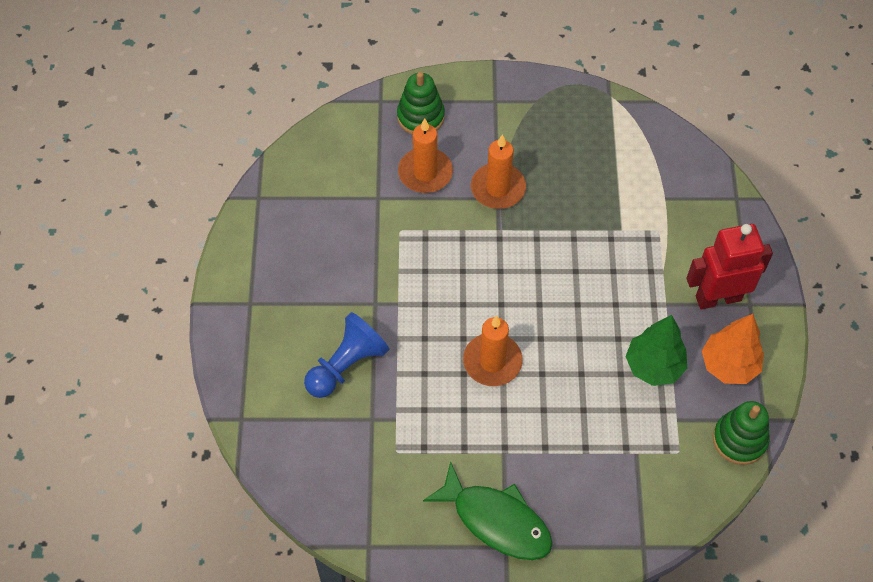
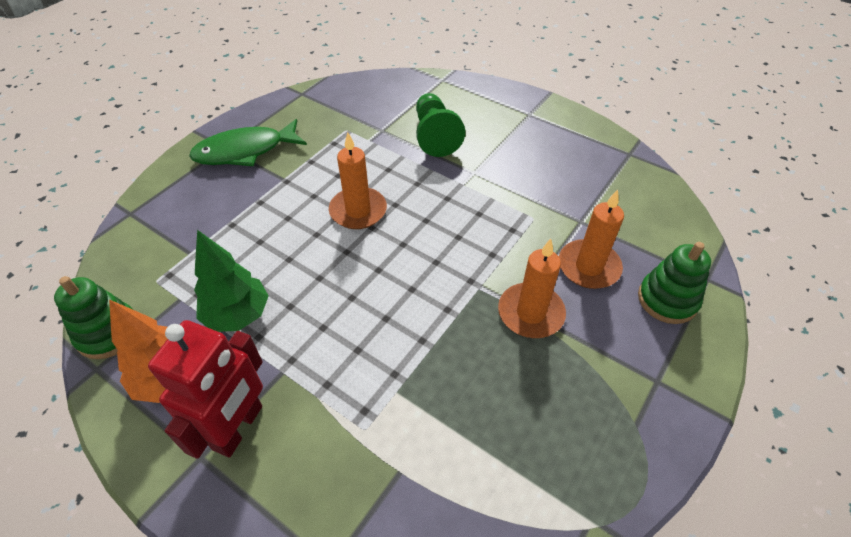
camera: 125 degrees right, 10 degrees down
(346, 365) = (435, 136): blue pawn -> green pawn

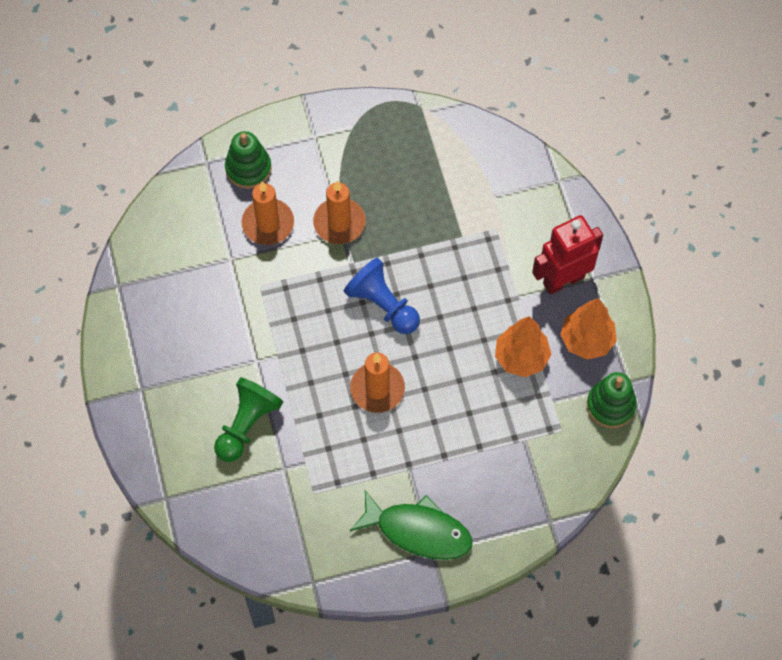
camera: 140 degrees left, 15 degrees up
(238, 315) = (521, 358): green tree -> orange tree
(415, 272) = (382, 305): none -> blue pawn

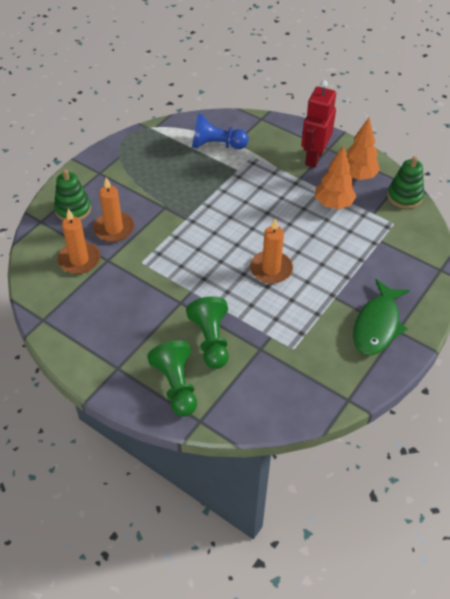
camera: 40 degrees left, 15 degrees down
(175, 448) = (176, 386): none -> green pawn
(339, 223) = (159, 203): orange candle -> orange candle (79, 260)
(382, 305) = (228, 227): blue pawn -> blue pawn (216, 145)
(418, 531) = (377, 325): green fish -> green fish turned 135 degrees clockwise

